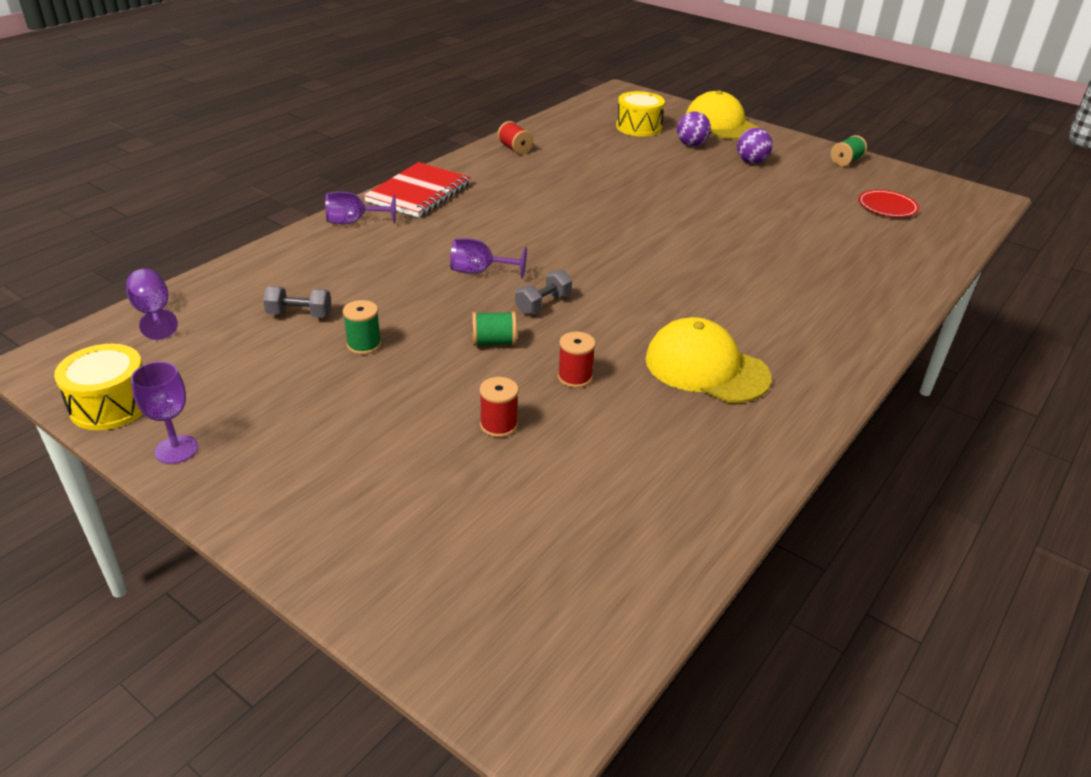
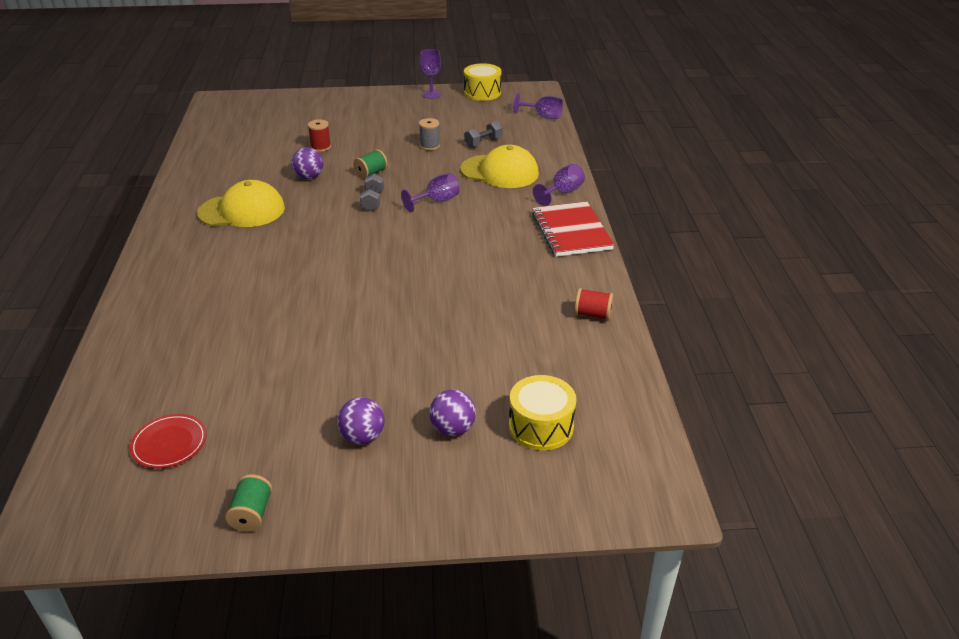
camera: 140 degrees right, 0 degrees up
(364, 345) = (430, 146): green spool -> grey spool
(575, 377) = (309, 177): red spool -> purple ball
(720, 124) = (464, 503): yellow cap -> yellow cap (500, 172)

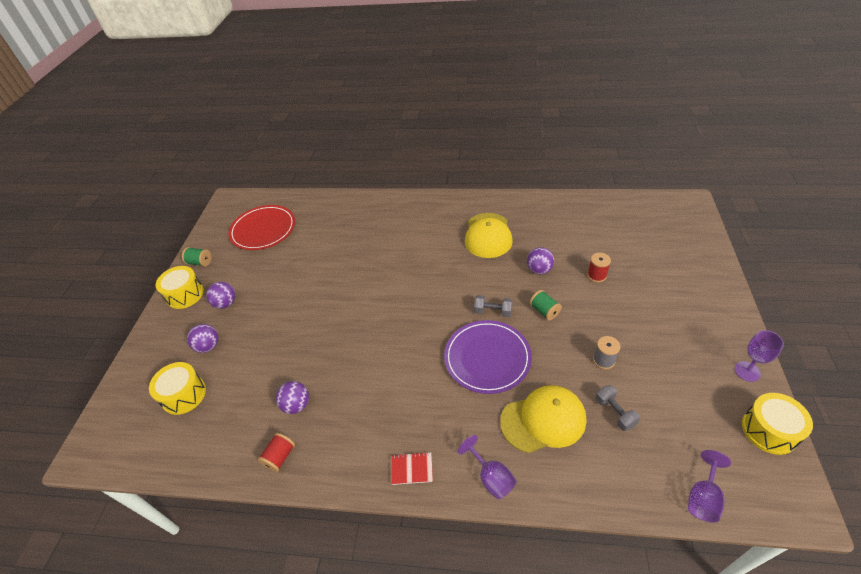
camera: 105 degrees right, 10 degrees up
(169, 443) = (263, 229): red plate -> red plate, size x1.80
(340, 504) = (185, 294): none -> yellow drum
(436, 201) = (487, 358): purple goblet -> purple plate
(500, 172) = (543, 420): yellow cap -> yellow cap turned 135 degrees counterclockwise
(526, 317) = (296, 405): none -> purple ball
(571, 231) = (412, 469): red notebook -> red notebook, size x0.48

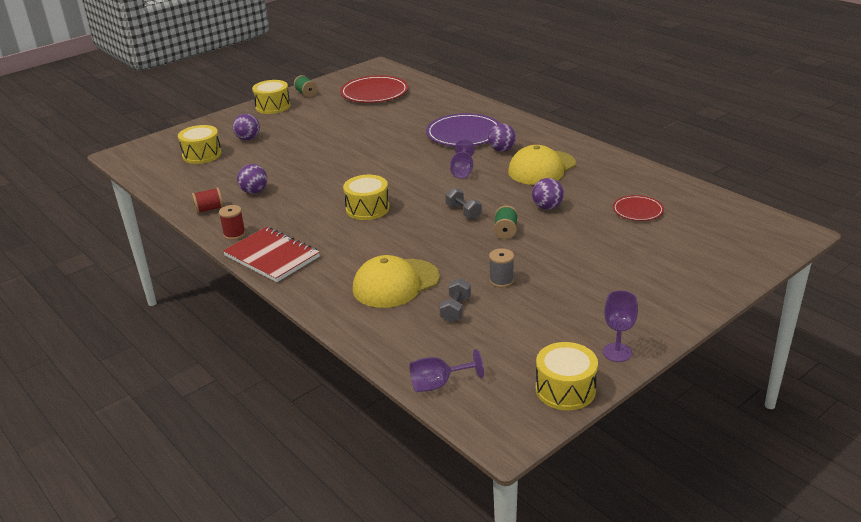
camera: 40 degrees right, 15 degrees down
(226, 303) = (290, 122): purple ball -> purple ball (502, 150)
(412, 469) = (272, 256): red notebook -> red notebook, size x2.09
(419, 357) = (367, 208): none -> yellow drum
(487, 358) = (414, 233): purple plate -> purple plate (464, 134)
(491, 477) = (312, 288): purple goblet -> purple goblet (462, 171)
(543, 420) = (396, 283): yellow cap -> yellow cap turned 120 degrees clockwise
(593, 237) = (637, 210): none -> red plate
(596, 275) = (593, 234): red spool -> red spool (234, 234)

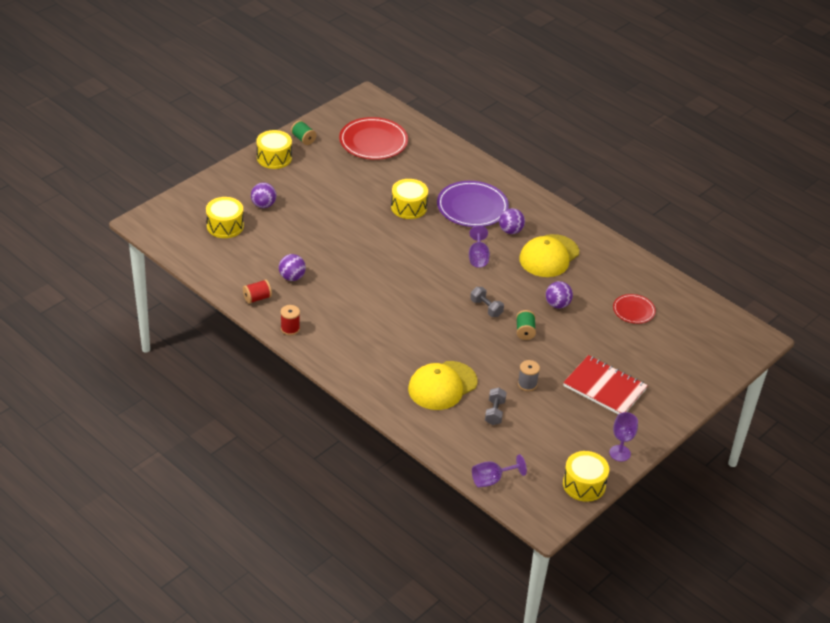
camera: 10 degrees left, 10 degrees up
(272, 256) = (331, 355): red notebook -> red notebook (604, 387)
(367, 208) = (401, 301): yellow drum -> yellow drum (409, 207)

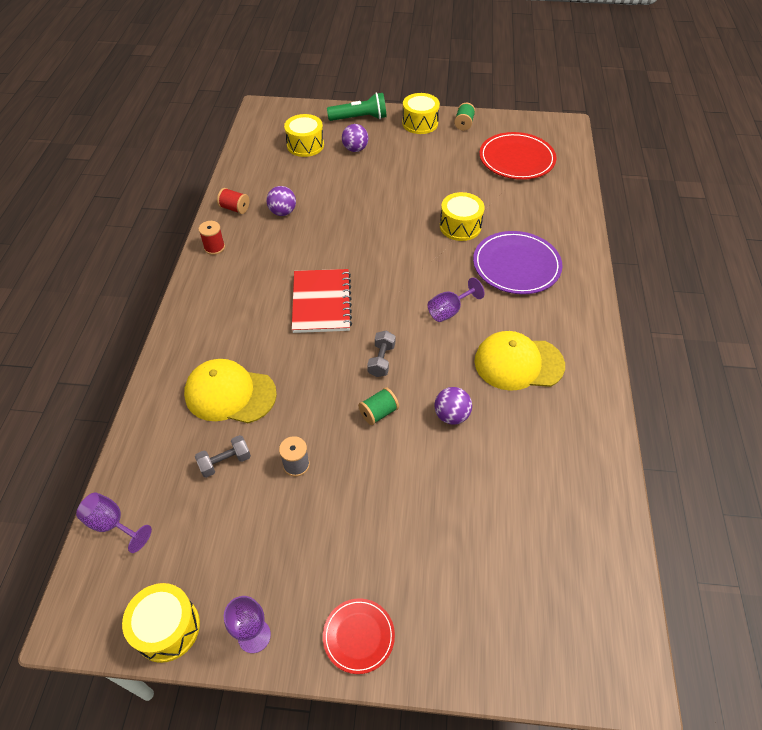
camera: 55 degrees right, 10 degrees up
(228, 182) = (360, 118): none -> green flashlight
(510, 231) = (518, 311): purple ball -> none
(604, 387) = (358, 545): red notebook -> red notebook (321, 302)
(633, 310) = (521, 494): red plate -> red plate (358, 636)

